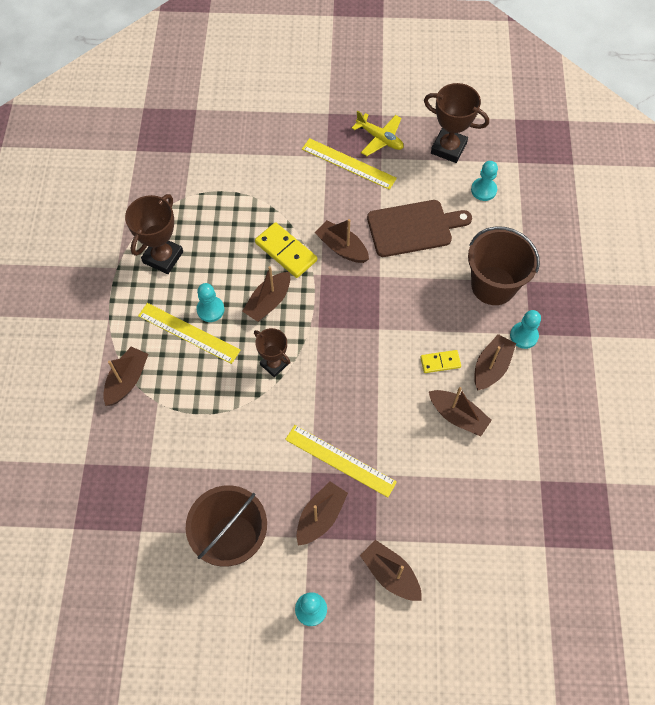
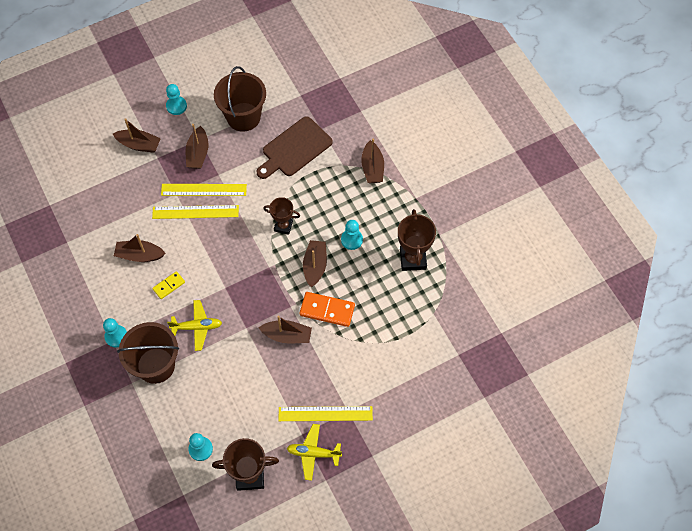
camera: 150 degrees right, 0 degrees up
(188, 333) = (355, 217): yellow ruler -> yellow ruler (195, 212)
(286, 251) = (327, 310): yellow domino -> orange domino
(413, 228) = (241, 382): brown cutting board -> brown cutting board (294, 148)
(431, 302) = (197, 327): none -> yellow plane
(491, 367) = (131, 301): brown boat -> none

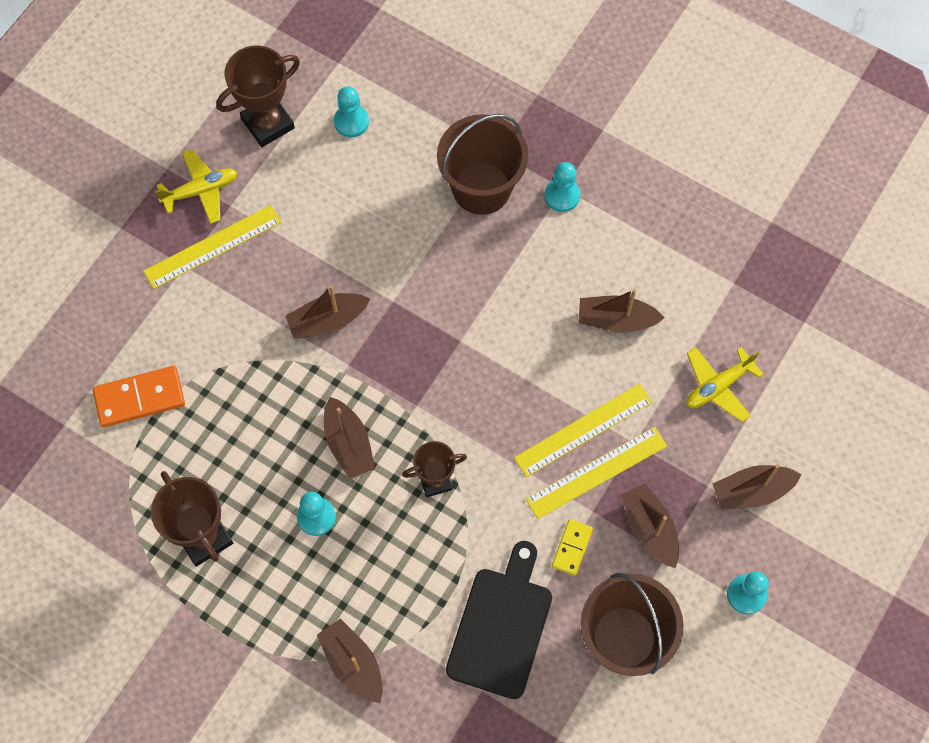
camera: 150 degrees right, 5 degrees up
(139, 255) = (616, 320): brown boat -> brown boat turned 150 degrees counterclockwise
(169, 286) = (541, 300): yellow domino -> yellow domino (571, 547)
(197, 327) = (461, 265): yellow plane -> yellow plane (718, 386)
(294, 148) = (501, 626): brown cutting board -> black cutting board
(327, 310) = (291, 387): orange domino -> orange domino (139, 398)

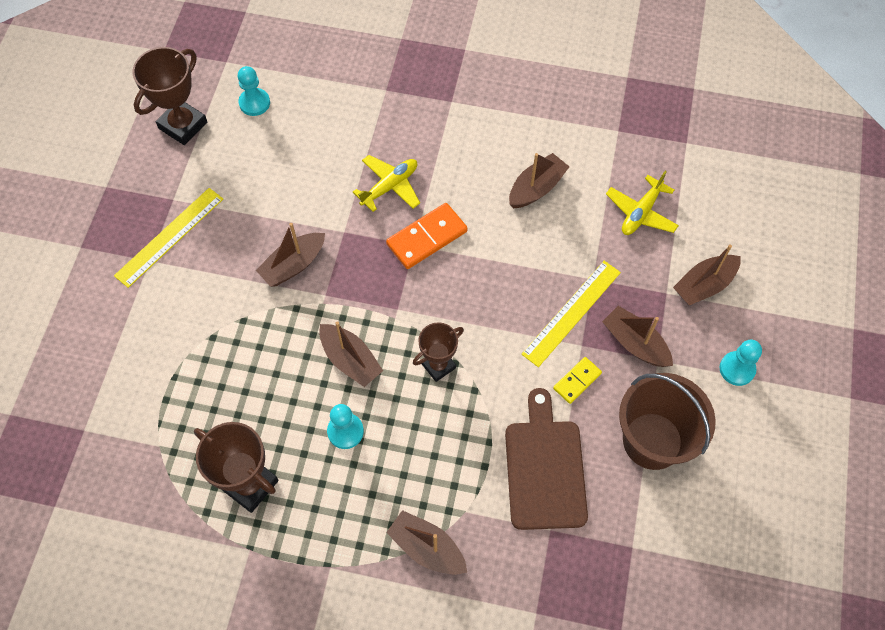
camera: 20 degrees left, 5 degrees down
(139, 398) = (147, 383): orange domino -> orange domino (427, 237)
(200, 191) = (142, 195): yellow plane -> yellow plane (390, 186)
(481, 188) = (384, 121): brown bucket -> none
(501, 626) = (545, 468): black cutting board -> brown cutting board
(562, 196) = (452, 107): turquoise pawn -> none
(571, 547) = (577, 381): yellow domino -> yellow domino turned 45 degrees clockwise
(583, 430) = (546, 282): yellow ruler -> none
(616, 320) = (536, 188): brown boat -> brown boat turned 150 degrees clockwise

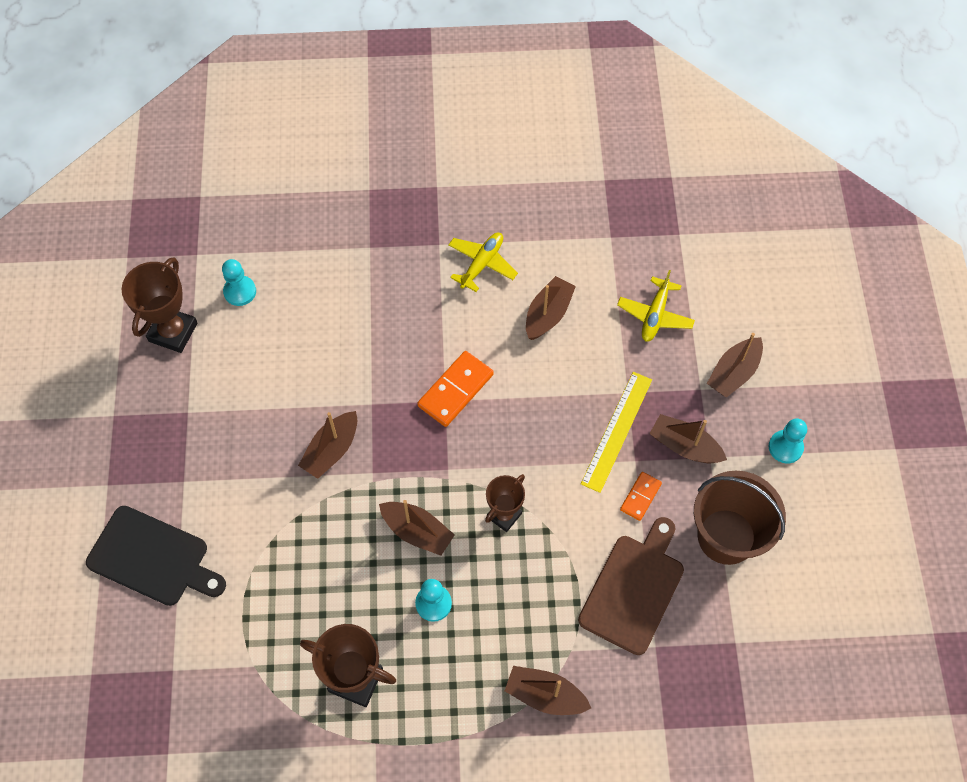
camera: 15 degrees left, 0 degrees up
(99, 323) = (153, 558): none -> black cutting board
(169, 237) = (196, 452): yellow ruler -> none
(390, 186) = (403, 347): yellow plane -> yellow plane (482, 264)
(545, 468) = (634, 589): brown cutting board -> brown cutting board turned 45 degrees clockwise
(577, 381) = (640, 497): yellow domino -> orange domino

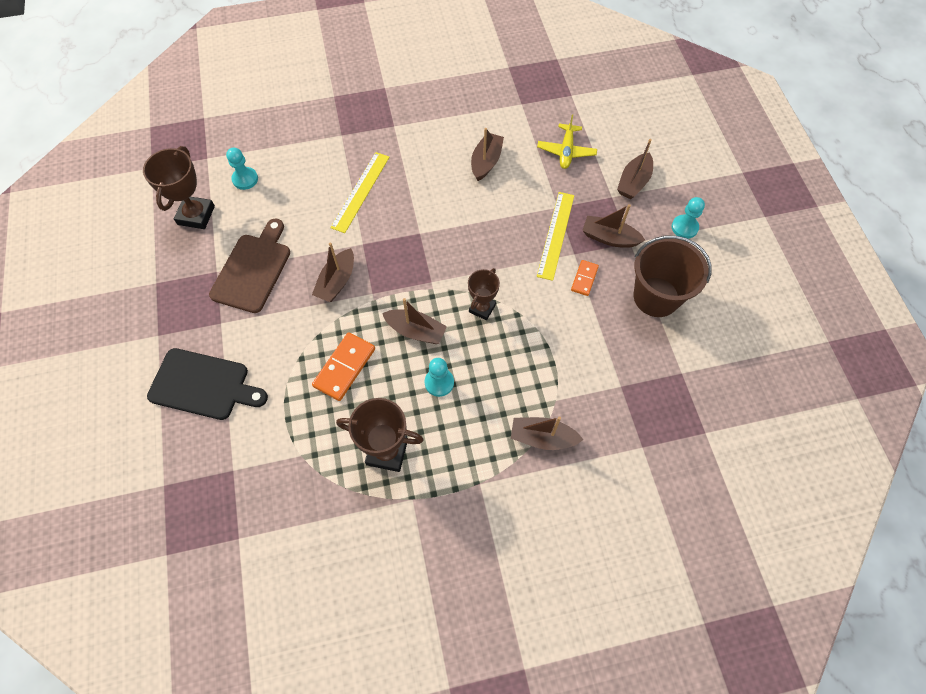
camera: 10 degrees left, 0 degrees up
(381, 331) = (360, 191): none -> yellow ruler
(455, 390) = (426, 224): orange domino -> orange domino (344, 367)
(482, 264) = (429, 134): yellow plane -> none
(634, 589) = (594, 346): brown cutting board -> brown cutting board (253, 269)

